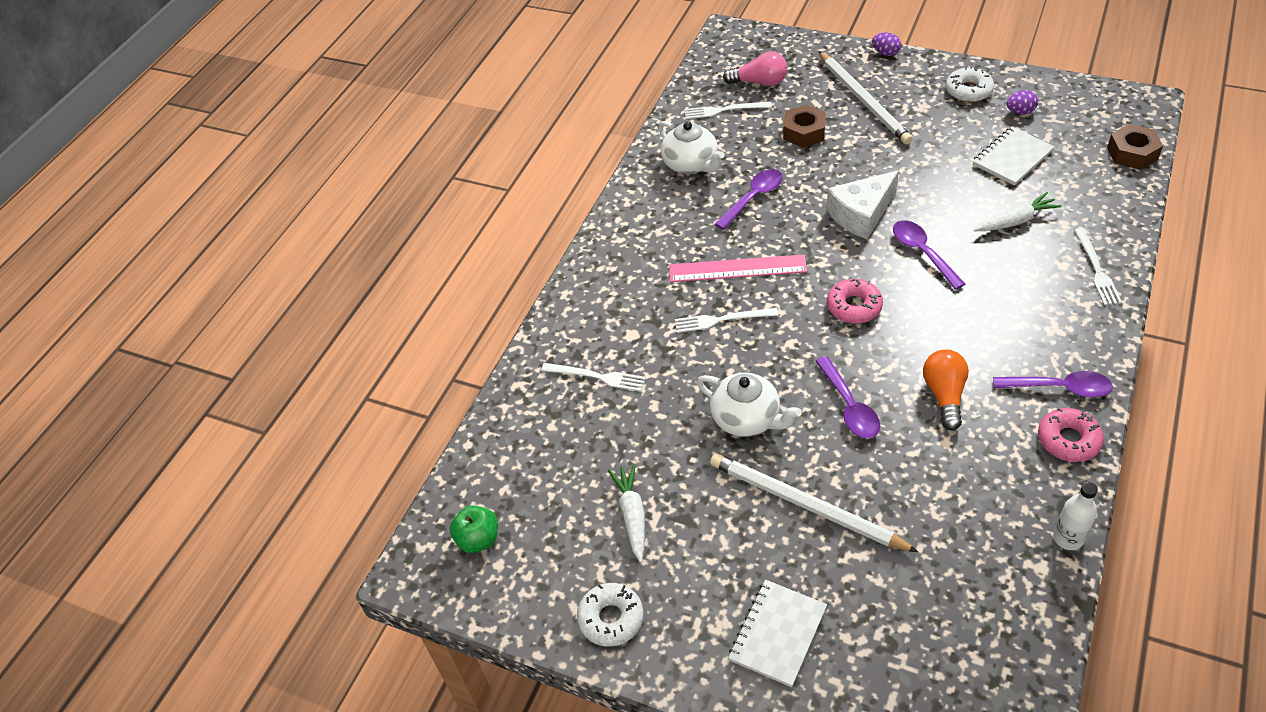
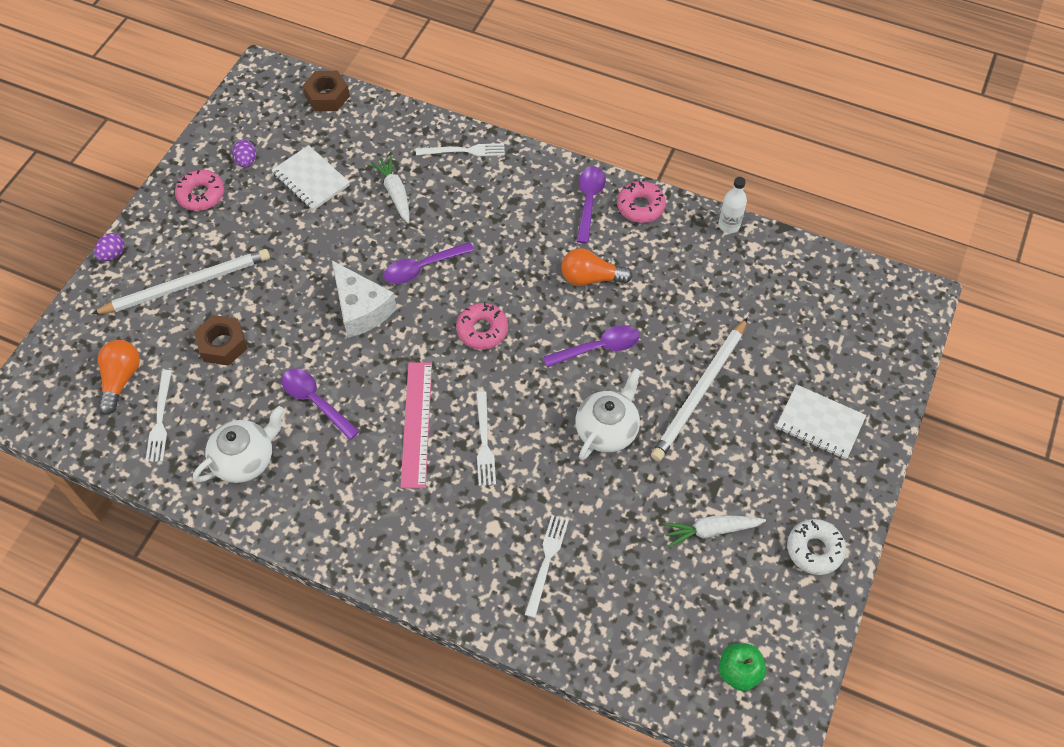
camera: 95 degrees left, 10 degrees up
(759, 82) = (121, 379): pink light bulb -> orange light bulb
(968, 90) = (201, 195): white donut -> pink donut

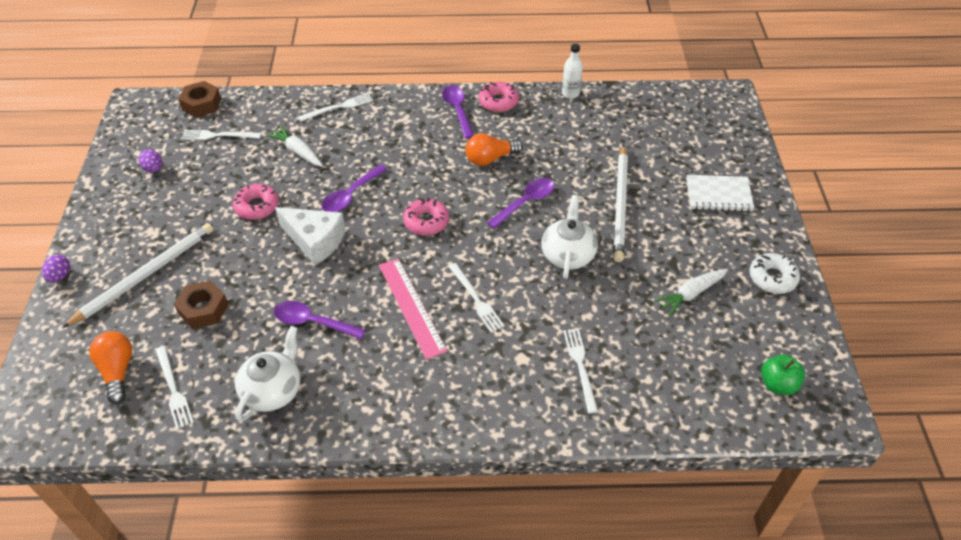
camera: 25 degrees left, 10 degrees down
(201, 195) = (124, 205): pink donut -> pink donut (257, 206)
(311, 180) = (219, 164): white notebook -> none
(326, 143) = (218, 136): none -> white fork

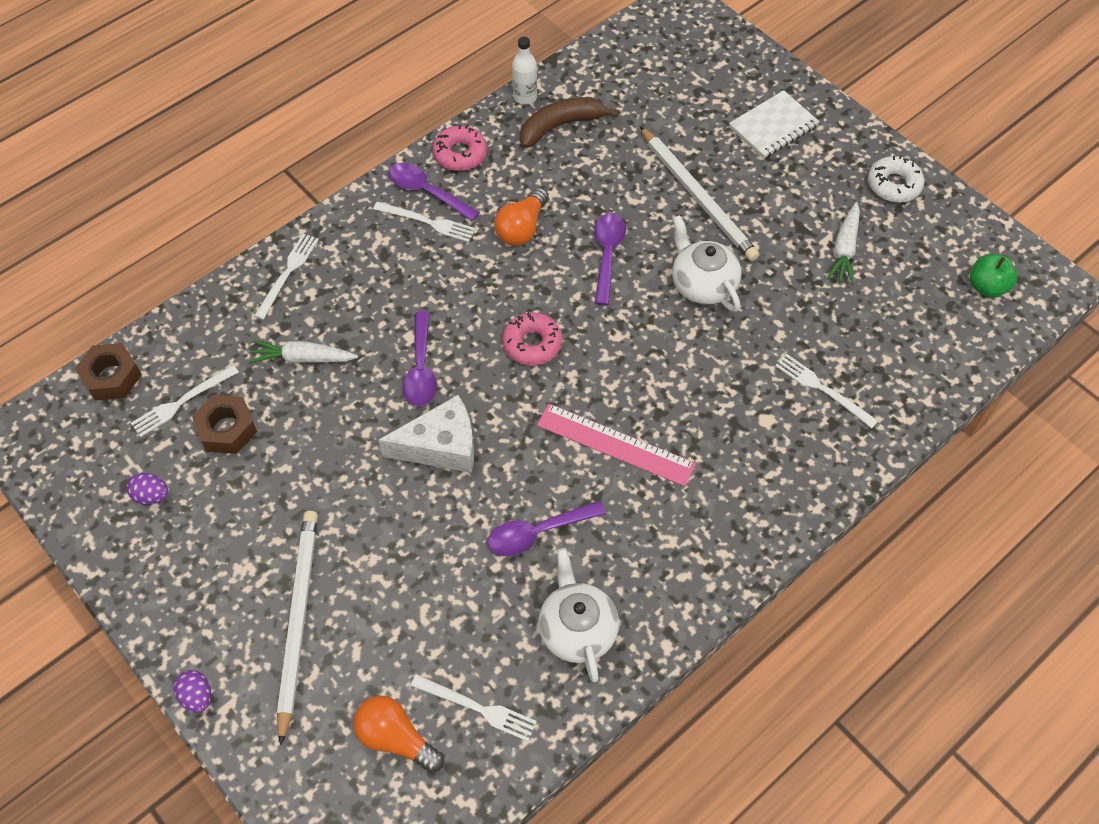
camera: 40 degrees left, 10 degrees up
(203, 309) = (409, 606): brown nut -> brown nut (227, 429)
(257, 206) = (331, 453): pink donut -> none
(476, 299) = (667, 392): white fork -> white fork (427, 222)
(575, 119) = (560, 126): none -> brown banana

